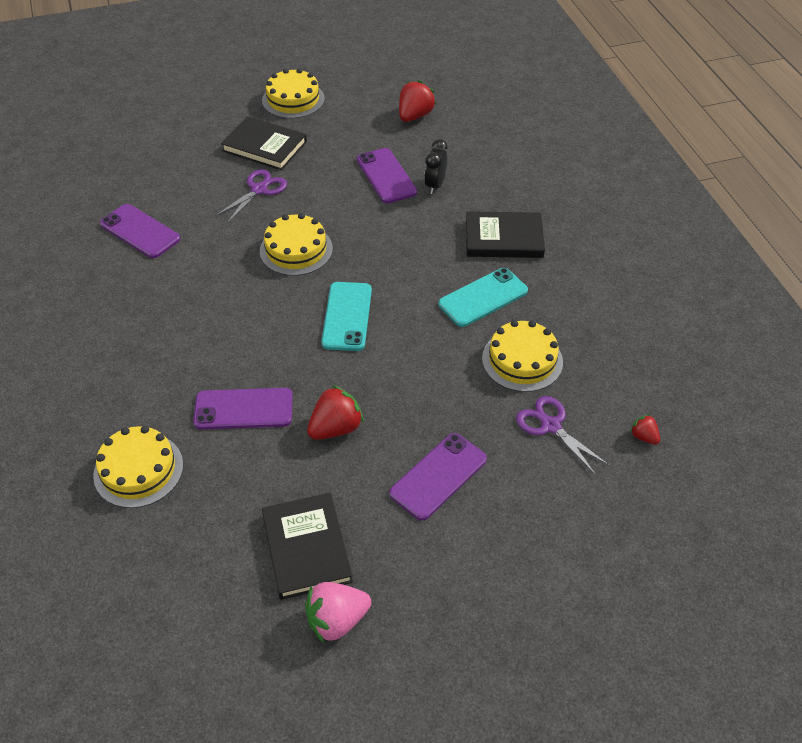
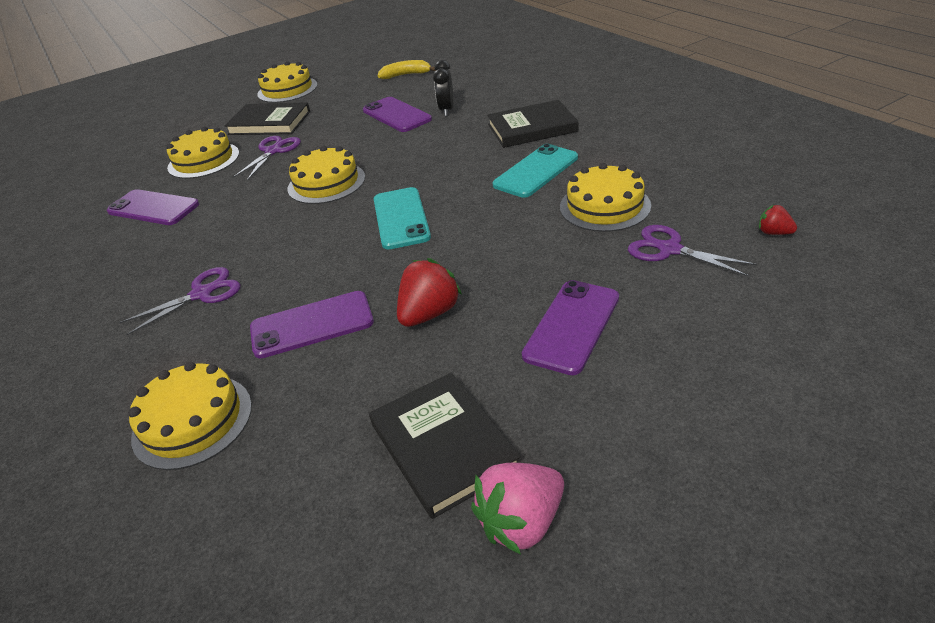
camera: 10 degrees left, 10 degrees down
(165, 348) = (201, 294): none -> purple scissors
(194, 181) = (204, 160): none -> yellow cake
(414, 116) = (406, 75): red strawberry -> yellow banana

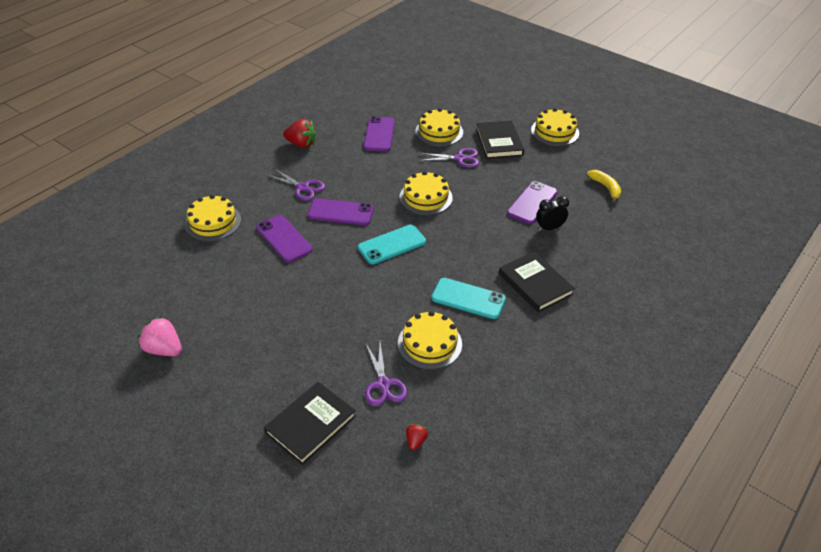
camera: 65 degrees right, 5 degrees up
(429, 314) = (300, 282): red strawberry -> red strawberry (301, 144)
(443, 446) = (205, 312): black book -> black book (311, 424)
(572, 326) = (298, 346): purple phone -> purple phone (341, 212)
(670, 249) = (383, 384): purple scissors -> purple scissors turned 150 degrees clockwise

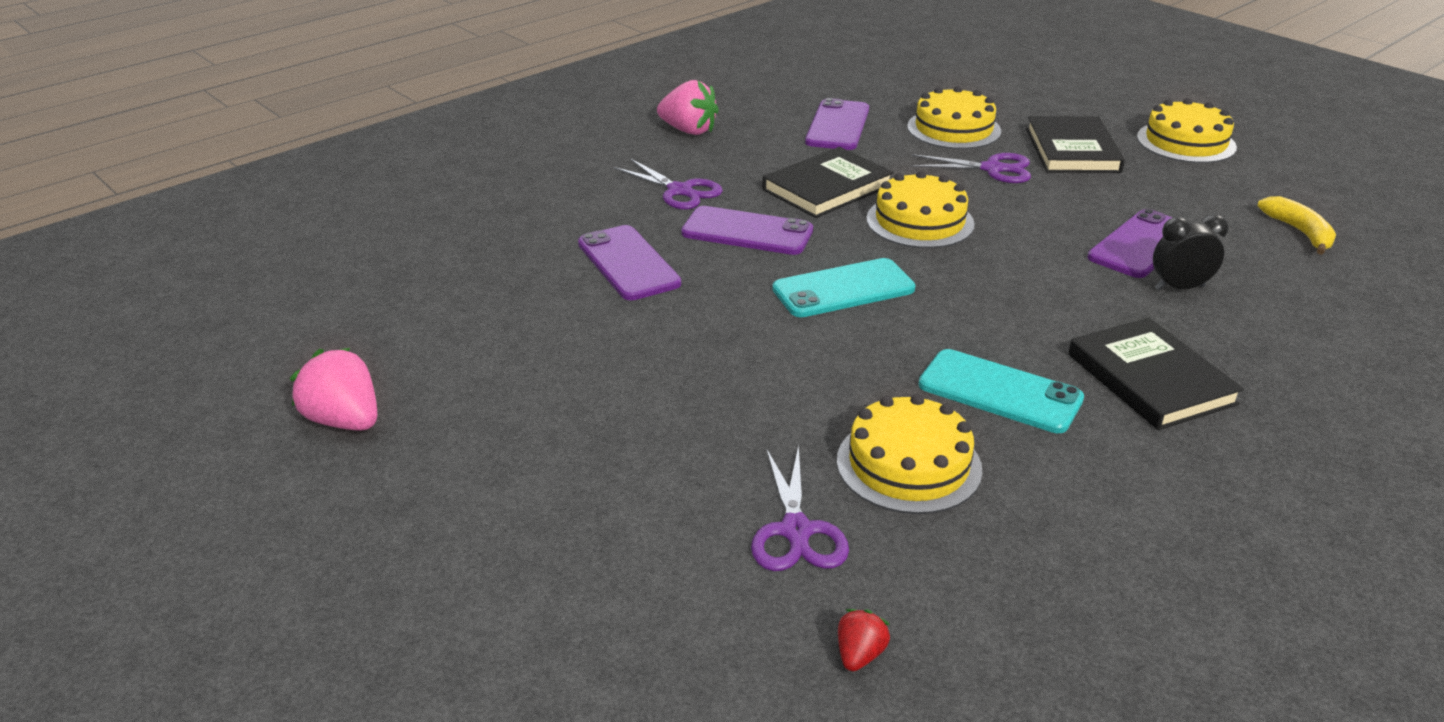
camera: 10 degrees right, 10 degrees down
(213, 222) = (498, 228): yellow cake -> none
(301, 144) = (689, 130): red strawberry -> pink strawberry
(311, 424) = (620, 592): black book -> black book (827, 188)

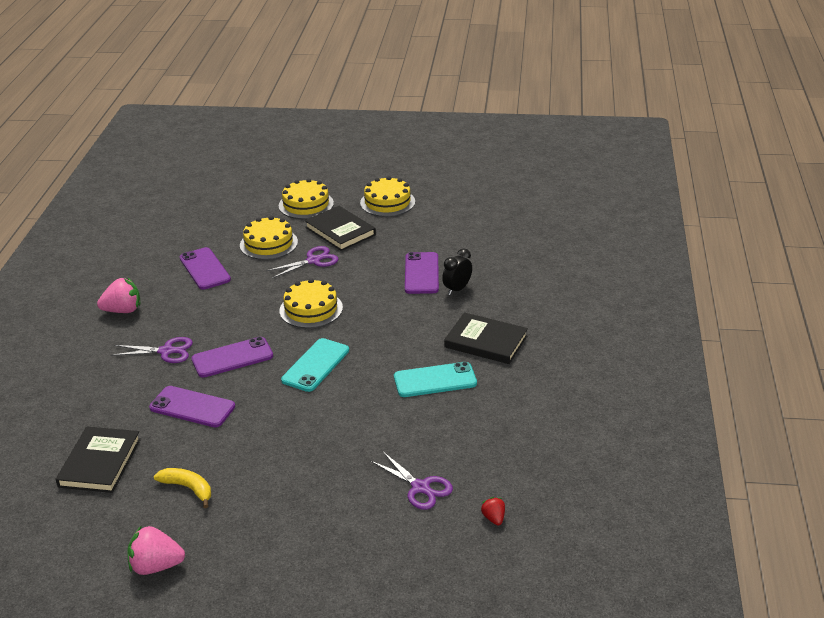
camera: 40 degrees left, 0 degrees up
(827, 188) = (243, 311): black book -> black book (100, 463)
(908, 464) = (433, 434): yellow cake -> yellow cake (306, 204)
(1299, 232) = (479, 234): yellow banana -> yellow banana (188, 488)

